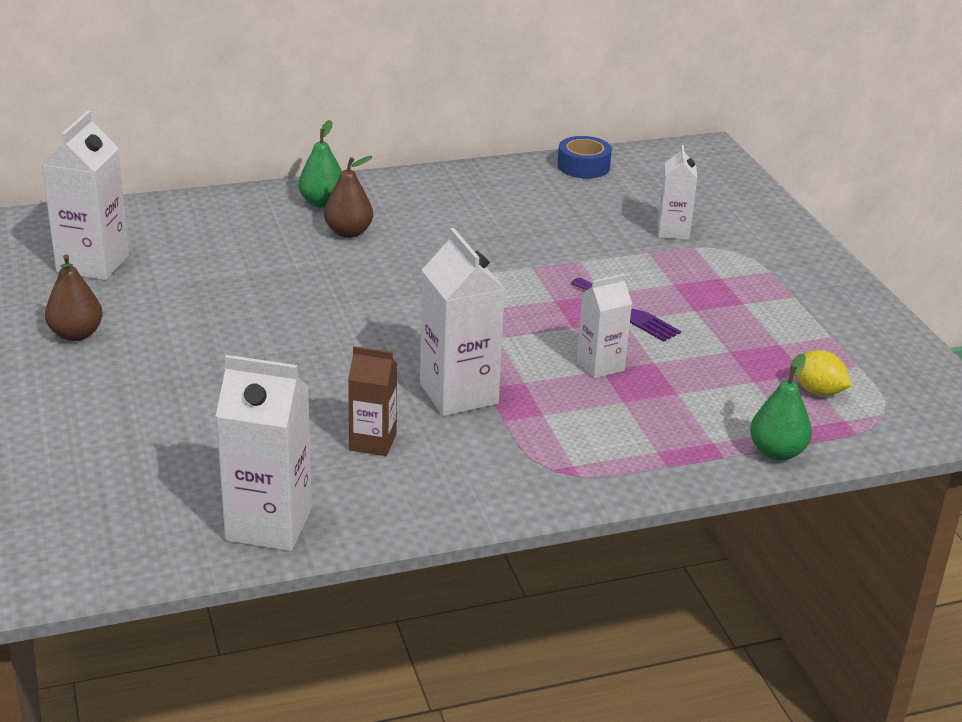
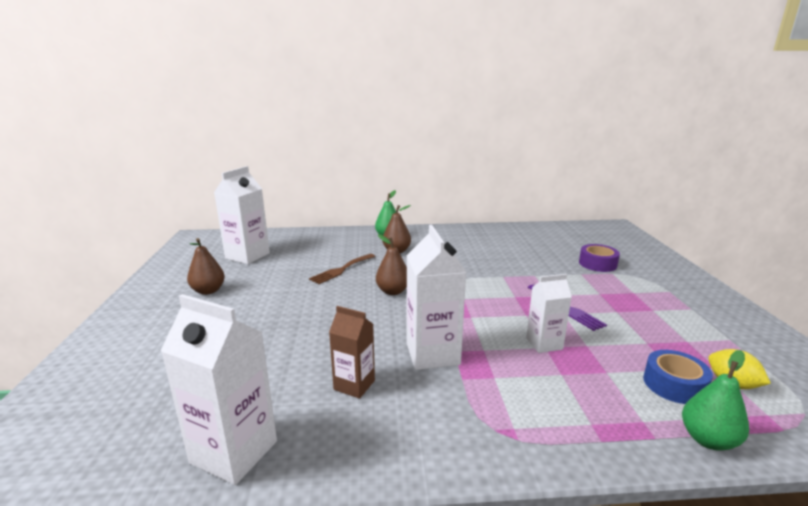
camera: 15 degrees right, 10 degrees down
(272, 277) = (341, 270): none -> brown fork
(371, 308) = (393, 291): none -> brown pear
(583, 166) = (541, 229): blue tape -> blue tape (674, 384)
(673, 231) = (597, 264): white carton -> purple tape

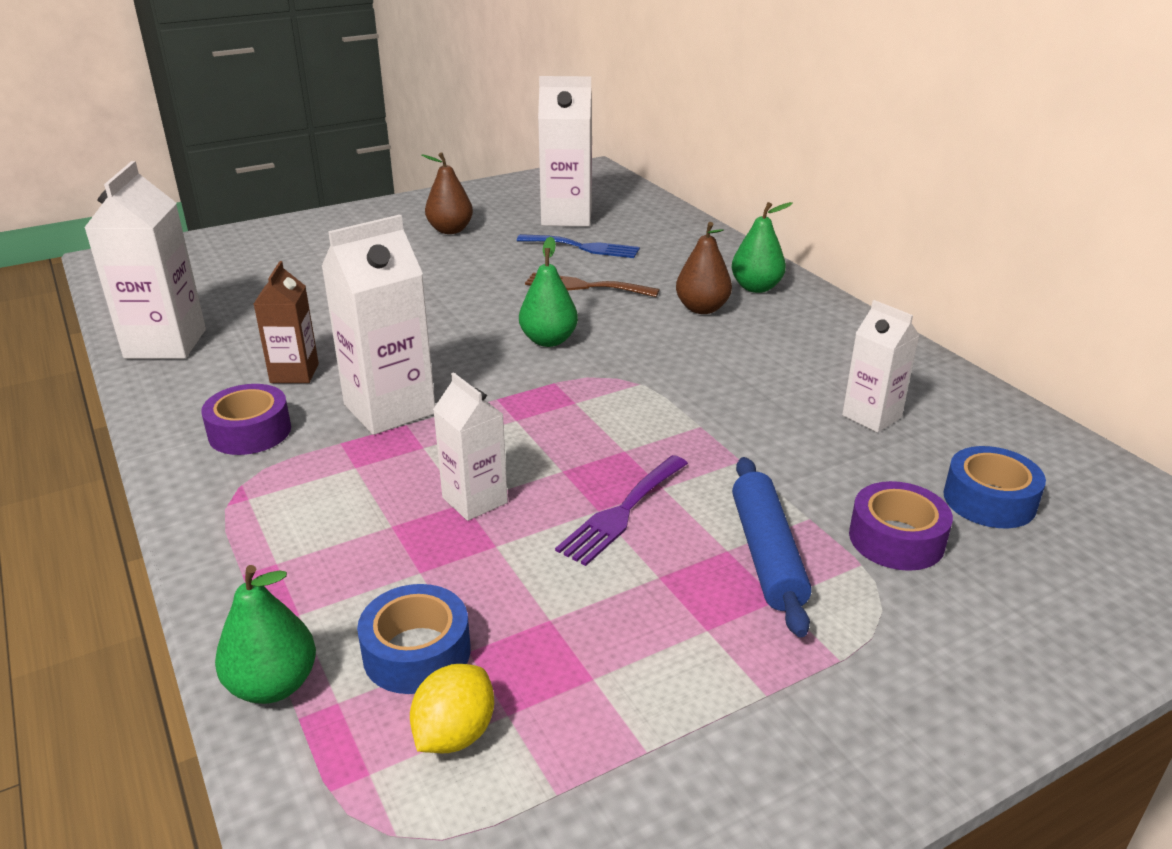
camera: 65 degrees right, 10 degrees up
(293, 260) = (583, 247): none -> blue fork
(393, 291) = (548, 340): brown pear -> green pear
(425, 417) = (250, 431): none -> purple tape
(513, 246) = (871, 416): none -> white carton
(577, 245) = (989, 500): none -> blue tape
(603, 287) = (767, 554): none -> blue rolling pin

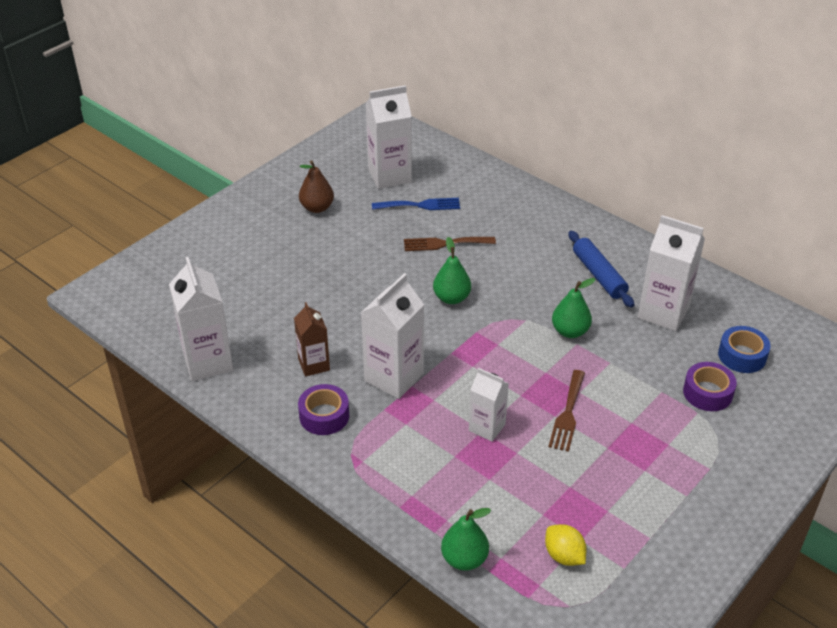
camera: 20 degrees left, 10 degrees up
(417, 652) = (519, 522): blue tape -> none
(455, 734) = (564, 556): yellow lemon -> yellow lemon turned 45 degrees counterclockwise
(622, 512) = (567, 414): purple fork -> brown fork
(702, 309) = (528, 247): brown pear -> none
(756, 288) = (551, 220): green pear -> green pear (570, 331)
(767, 554) = (651, 419): blue rolling pin -> blue rolling pin (599, 275)
(871, 416) = (663, 312): white carton -> white carton, size x1.64

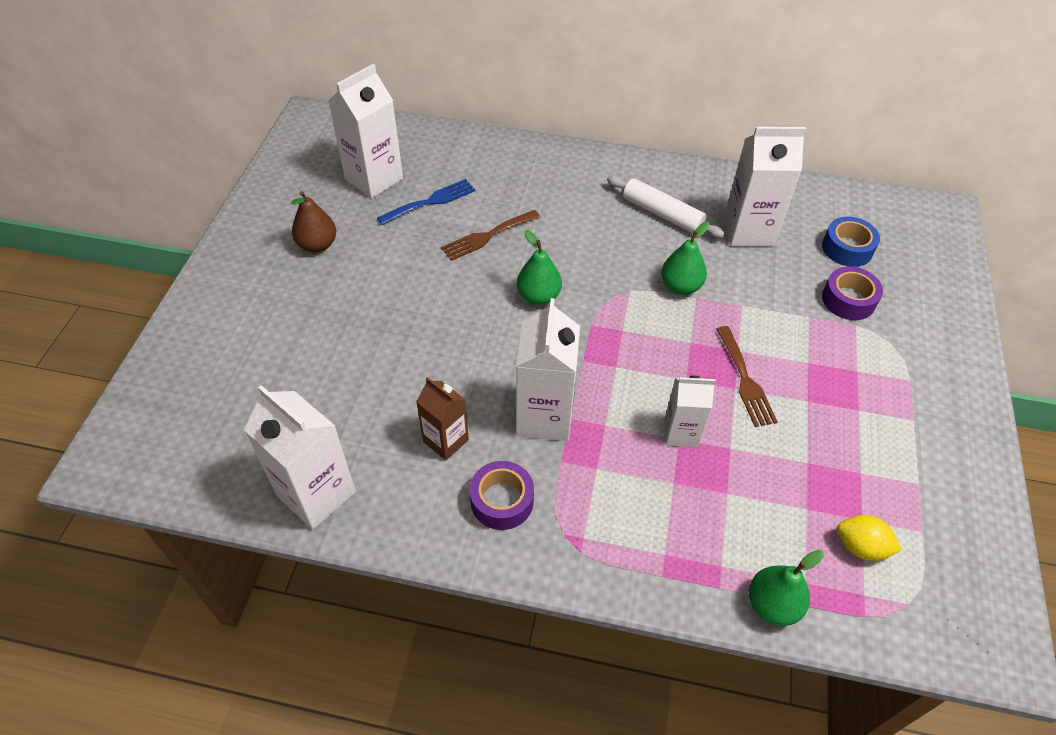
camera: 30 degrees left, 10 degrees up
(599, 275) = (662, 214): blue rolling pin -> white rolling pin

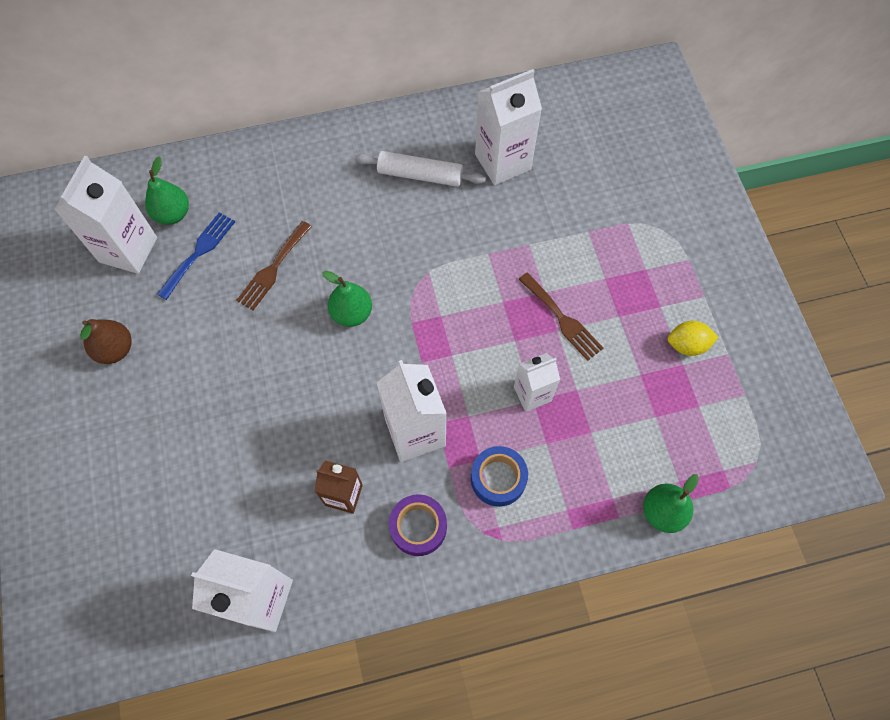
camera: 25 degrees left, 15 degrees up
(680, 286) = (470, 247): green pear -> green pear (173, 214)
(847, 248) = (592, 145): blue tape -> blue tape (498, 479)
(848, 300) = (613, 200): purple tape -> none
(860, 547) = (706, 430): yellow lemon -> yellow lemon (687, 345)

